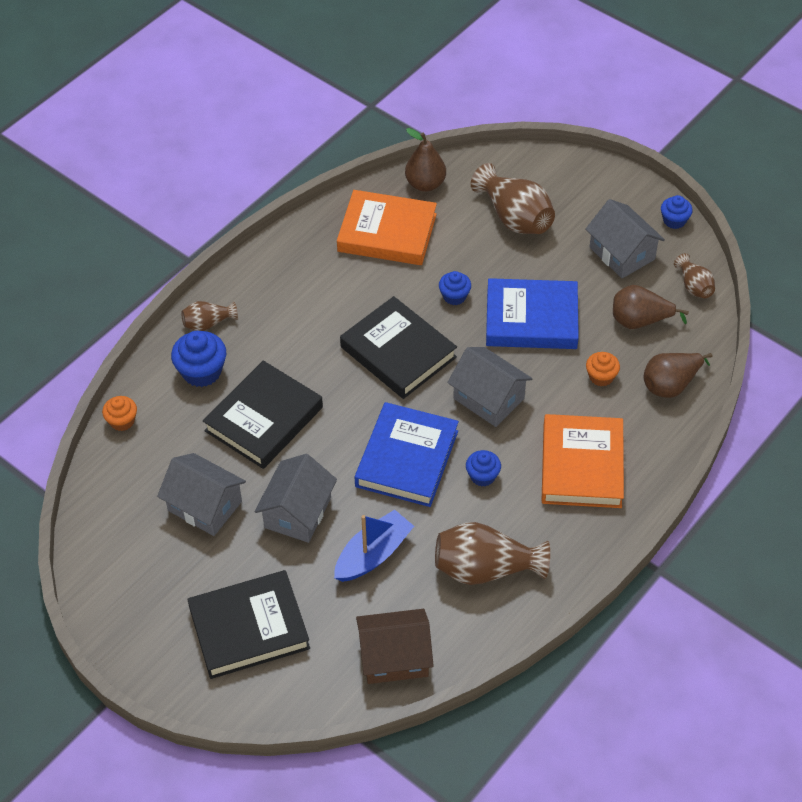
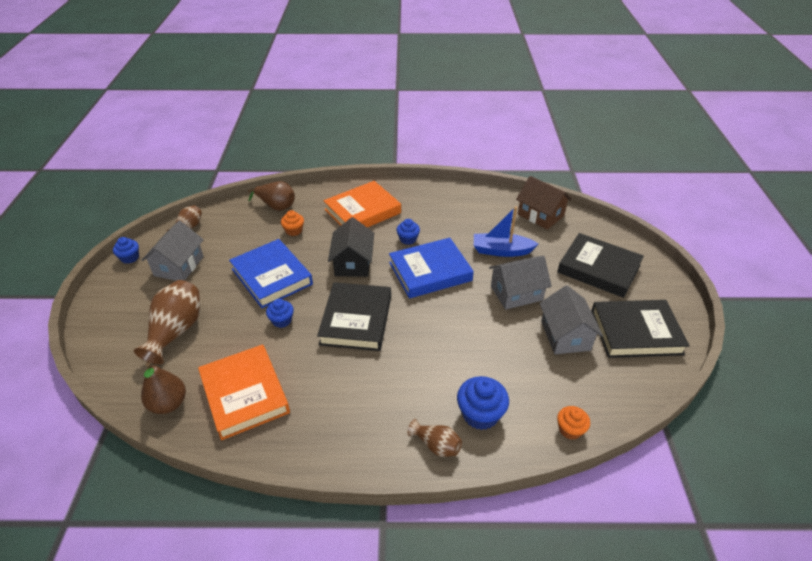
camera: 130 degrees left, 10 degrees down
(264, 419) = (477, 351): black book -> black book (635, 332)
(485, 569) = (460, 212): brown vase -> none
(488, 398) = (353, 263): grey house -> black house
(640, 321) = (236, 235): brown pear -> none

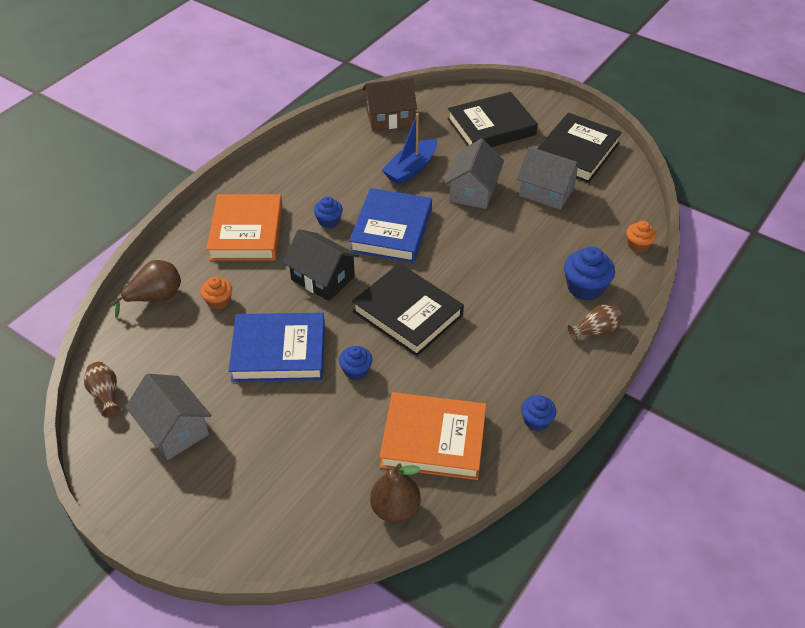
camera: 55 degrees left, 5 degrees up
(130, 258) = (104, 474): blue cupcake -> blue cupcake (536, 421)
(176, 331) = (289, 468): brown vase -> none

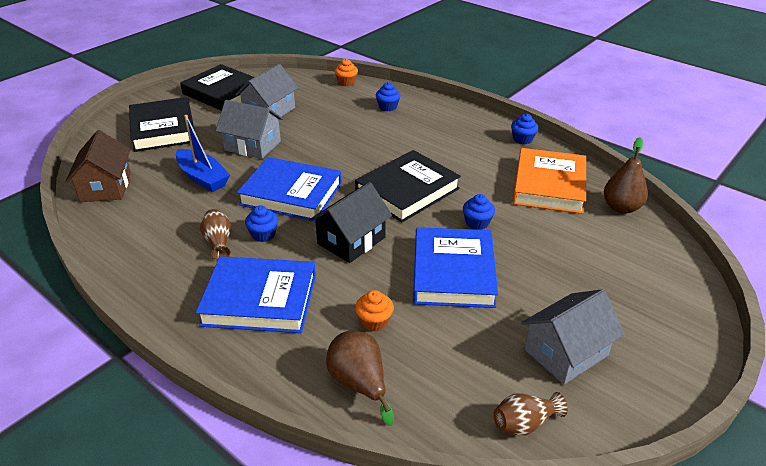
camera: 85 degrees left, 10 degrees down
(246, 232) = (260, 300): orange book -> blue book
(585, 287) = (388, 107): blue cupcake -> blue cupcake, size x0.62
(595, 330) = (433, 108): brown vase -> brown vase (218, 242)

